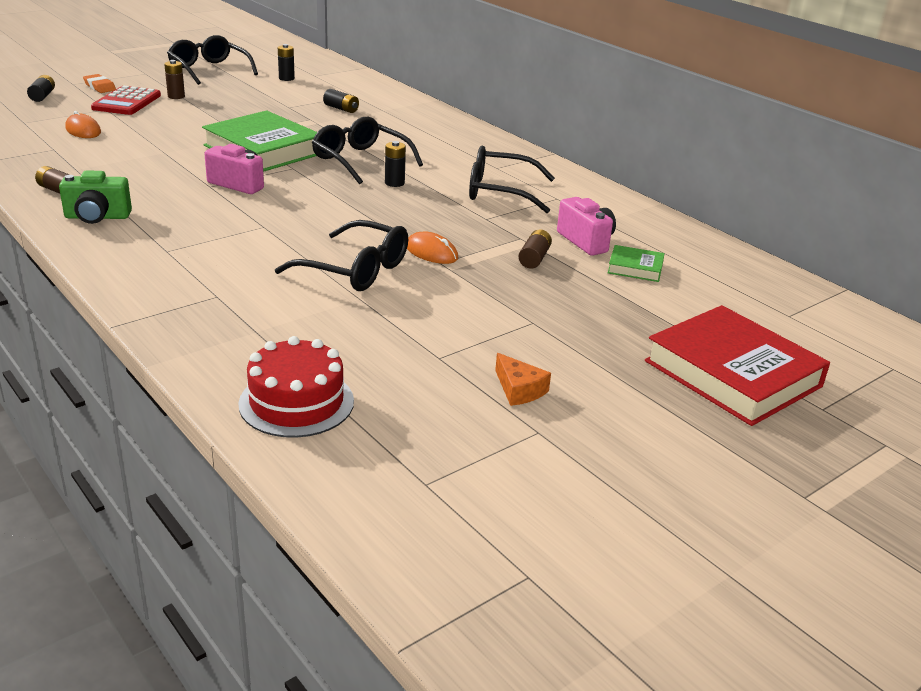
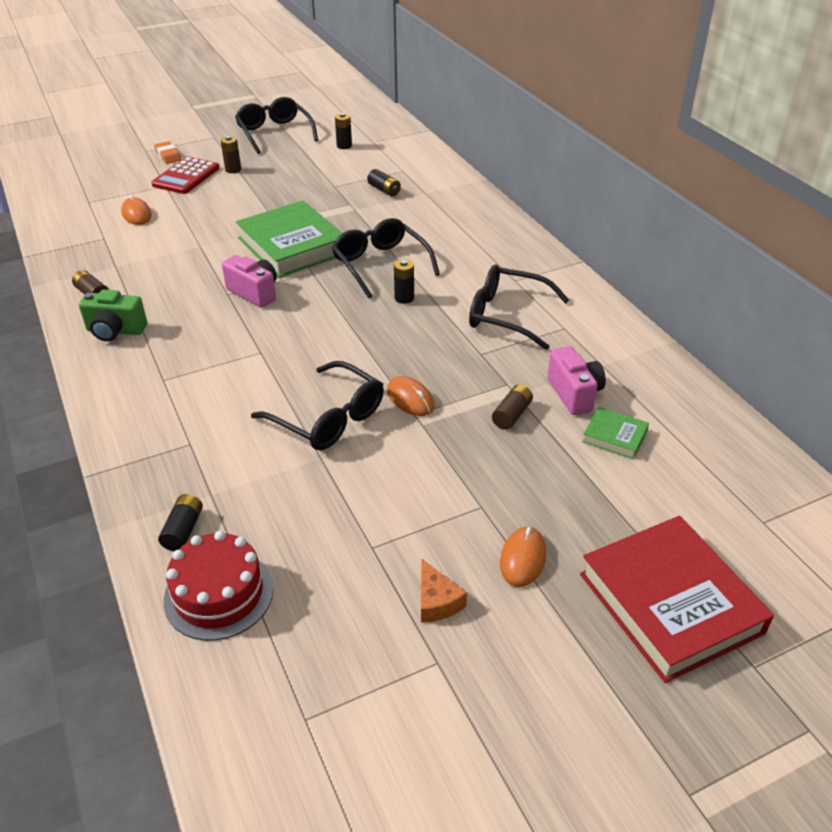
camera: 15 degrees right, 10 degrees up
(42, 96) = (114, 167): black battery -> black battery (183, 530)
(587, 354) = (523, 558): none -> orange mouse

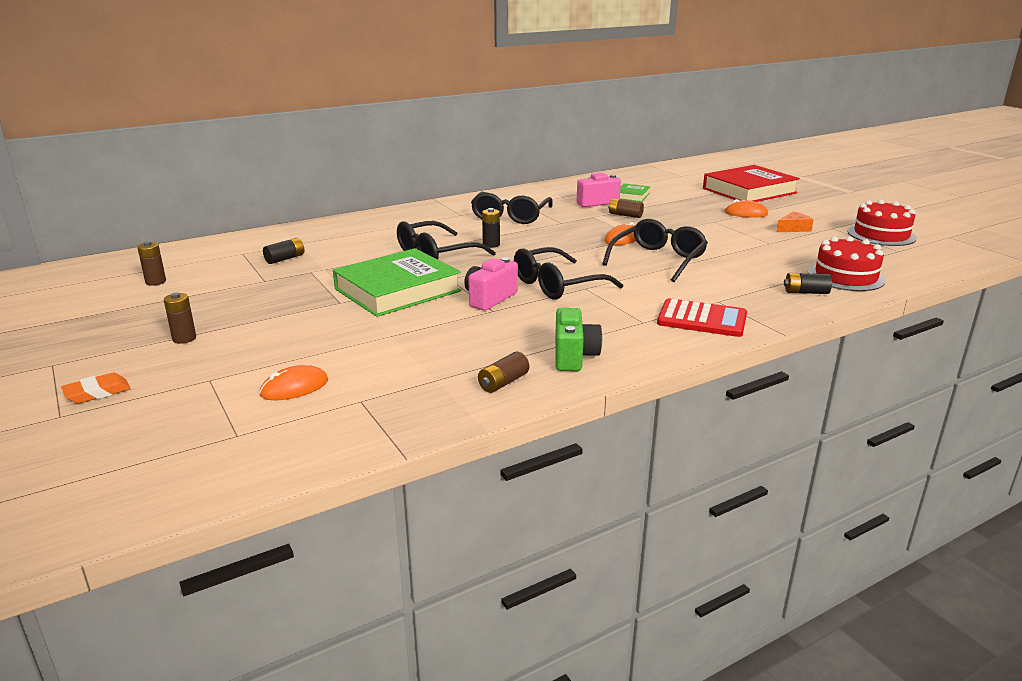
camera: 95 degrees left, 15 degrees down
(186, 176) = (187, 368): red calculator -> red calculator (702, 319)
(274, 133) = (77, 323): black glasses -> black glasses (557, 285)
(344, 146) = (155, 282): black battery -> brown battery
(390, 729) = (881, 235): none -> red cake

